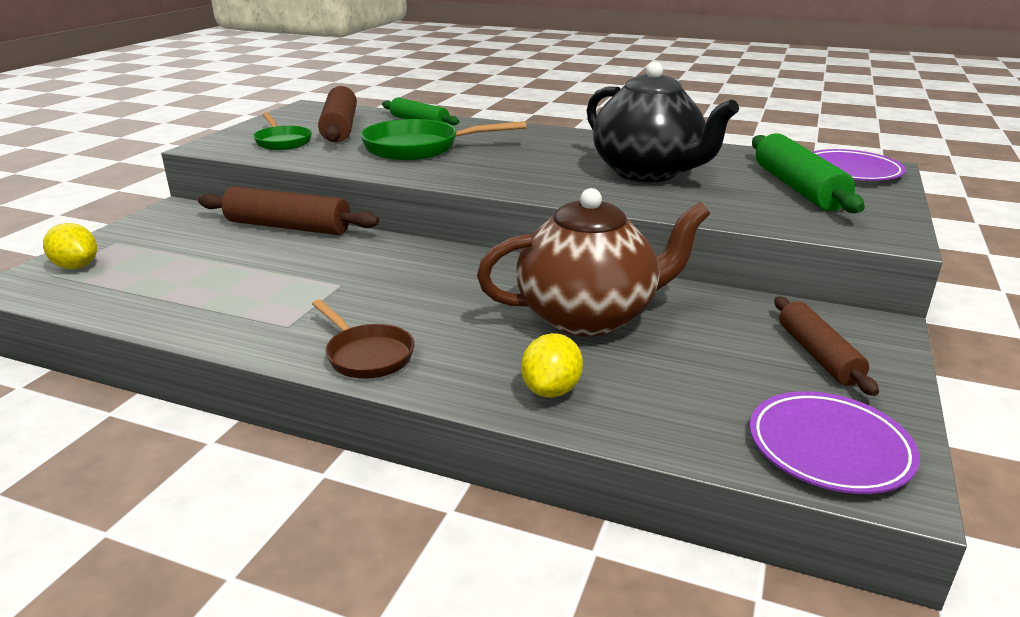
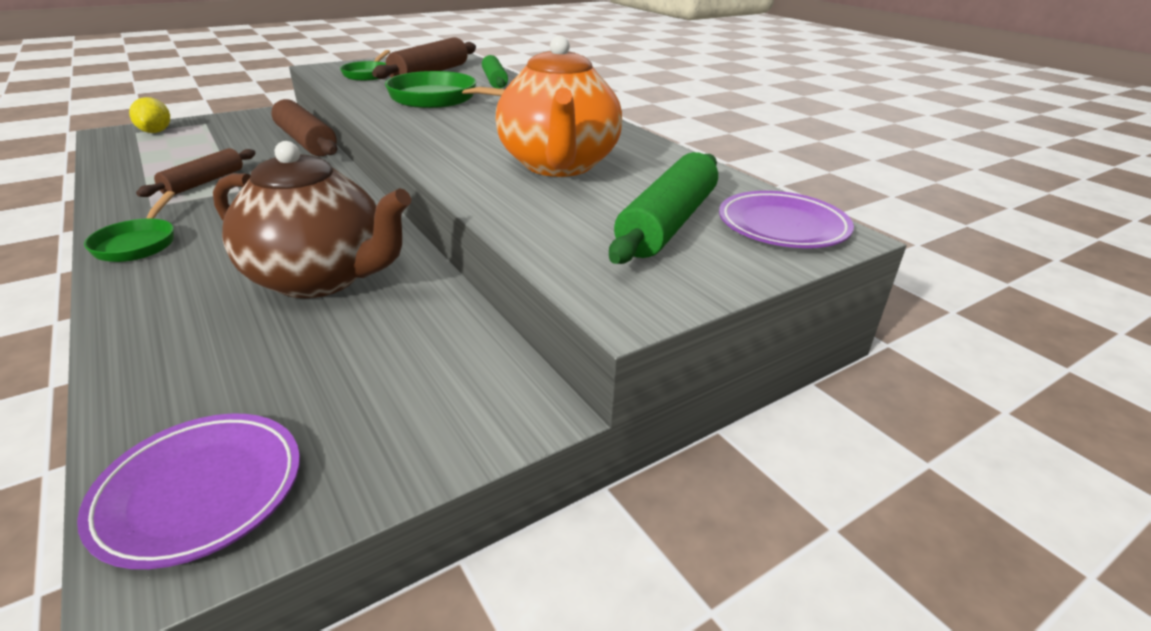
camera: 35 degrees right, 5 degrees up
(367, 355) = (138, 243): brown pan -> green pan
(551, 390) = (162, 321): yellow lemon -> none
(648, 173) = (558, 165): black teapot -> orange teapot
(817, 355) = (406, 403): brown rolling pin -> brown rolling pin (204, 182)

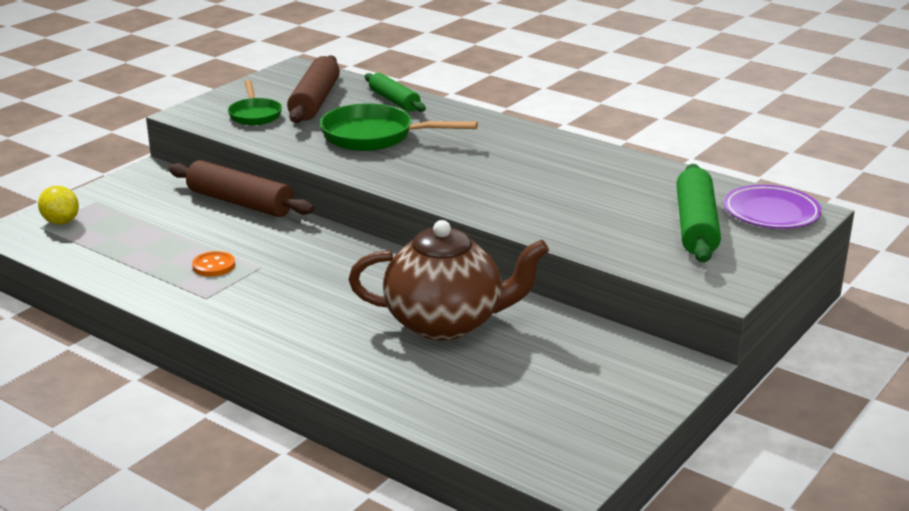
camera: 20 degrees left, 5 degrees down
(138, 243) = (255, 330): green pan -> none
(200, 492) = (550, 448): purple plate -> none
(204, 182) = (213, 266): brown rolling pin -> orange button
(558, 165) = (568, 191): orange teapot -> none

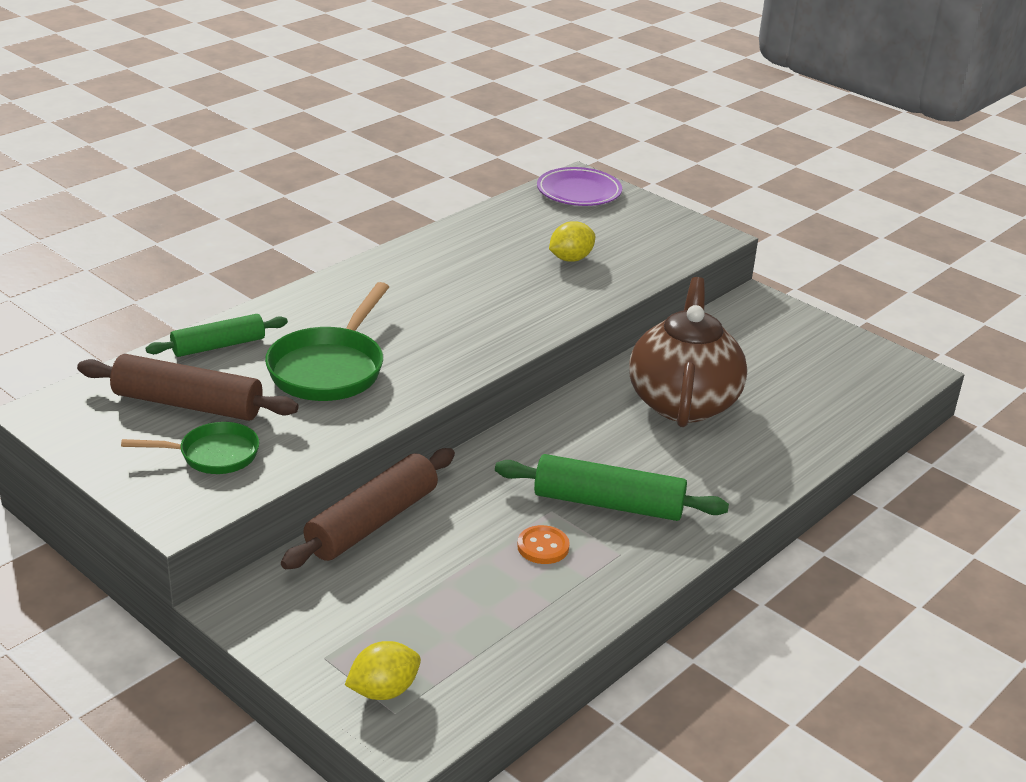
camera: 85 degrees left, 5 degrees up
(614, 215) = (570, 259): none -> yellow lemon
(695, 226) = (599, 227): green rolling pin -> green rolling pin (608, 504)

